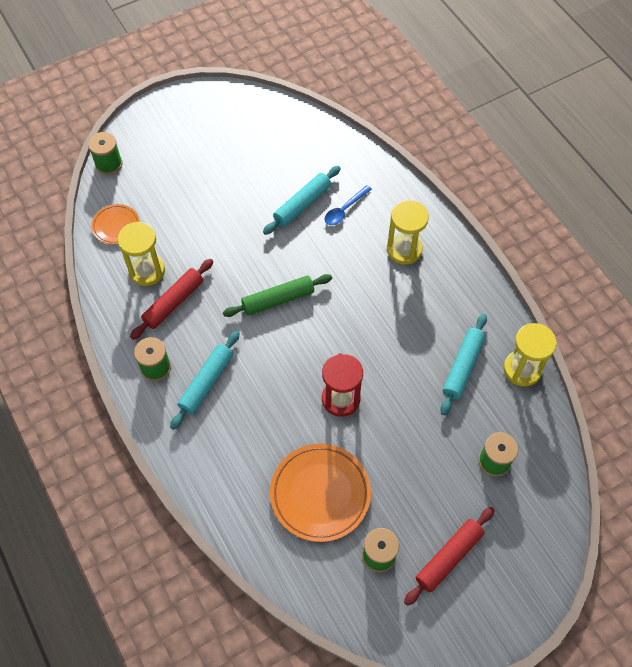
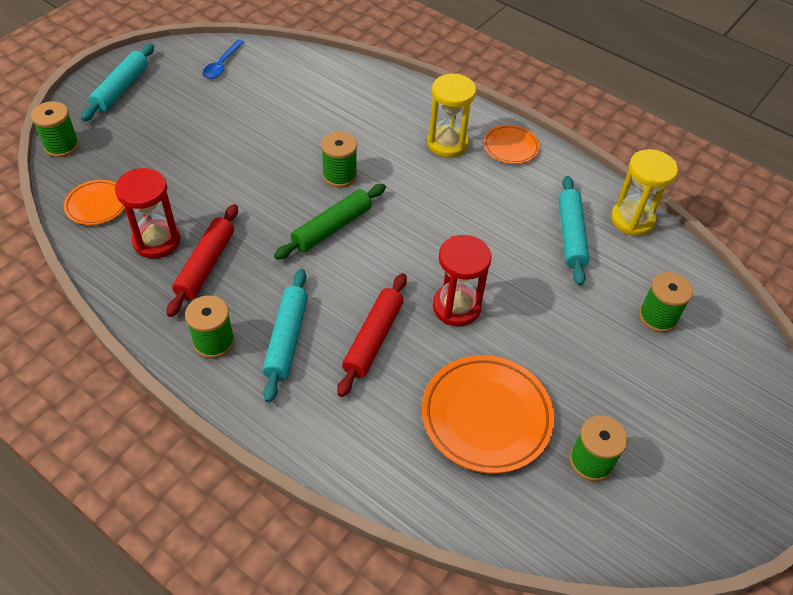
camera: 25 degrees left, 10 degrees down
(147, 271) = (157, 241): yellow hourglass -> red hourglass
(302, 204) = (314, 130): turquoise rolling pin -> turquoise rolling pin (121, 89)
(304, 254) = (339, 175): none -> green spool
(345, 210) = (363, 123): blue spoon -> blue spoon (222, 65)
(448, 557) = (669, 434): red rolling pin -> red rolling pin (373, 338)
(455, 269) = (510, 147): none -> orange plate

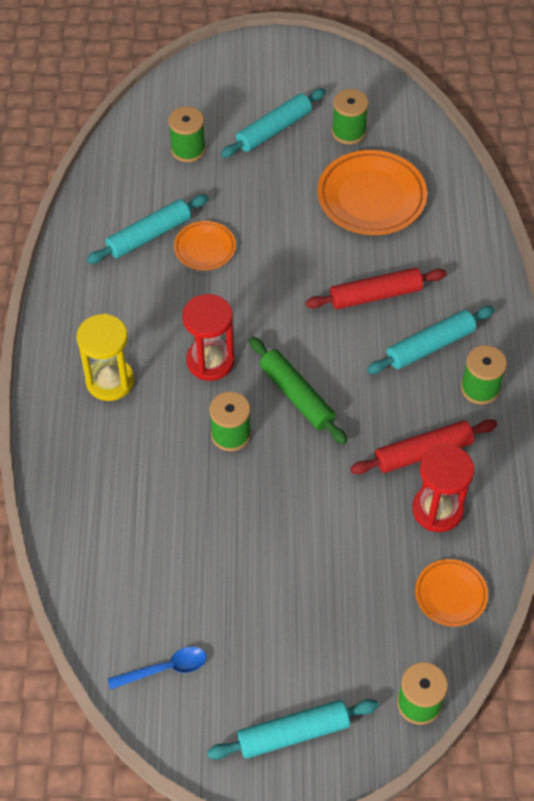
camera: 125 degrees left, 5 degrees up
(332, 228) = (297, 395): green rolling pin -> green rolling pin turned 45 degrees clockwise
(456, 307) = (296, 265): red hourglass -> red hourglass (210, 361)
(510, 147) = (71, 331): orange plate -> orange plate (205, 248)
(632, 220) = (92, 206): yellow hourglass -> none
(639, 398) = (274, 129): none -> turquoise rolling pin

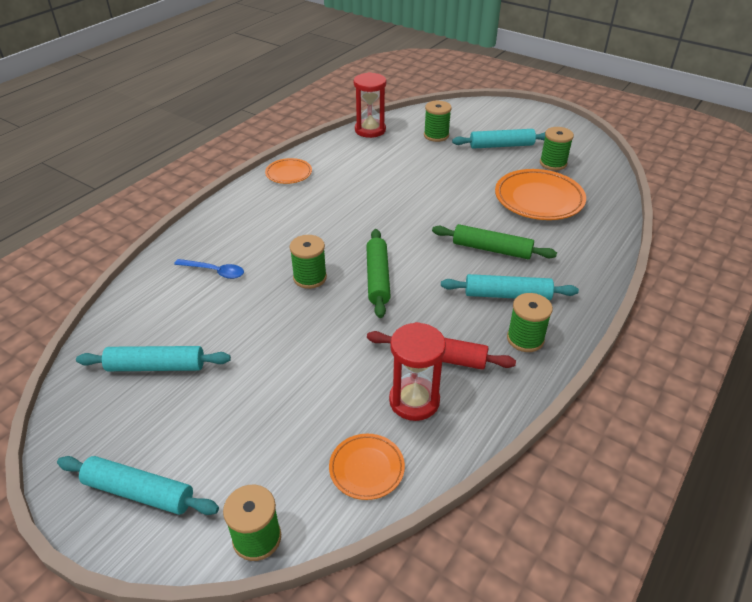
camera: 35 degrees right, 15 degrees down
(110, 381) = (267, 217): yellow hourglass -> none
(149, 236) = (369, 162): turquoise rolling pin -> turquoise rolling pin (156, 367)
(165, 669) = (110, 389): blue spoon -> blue spoon (215, 271)
(205, 248) = (397, 181): orange plate -> orange plate (289, 174)
(210, 361) = (340, 234): red hourglass -> red hourglass (370, 130)
(375, 295) = (491, 249): red rolling pin -> green rolling pin

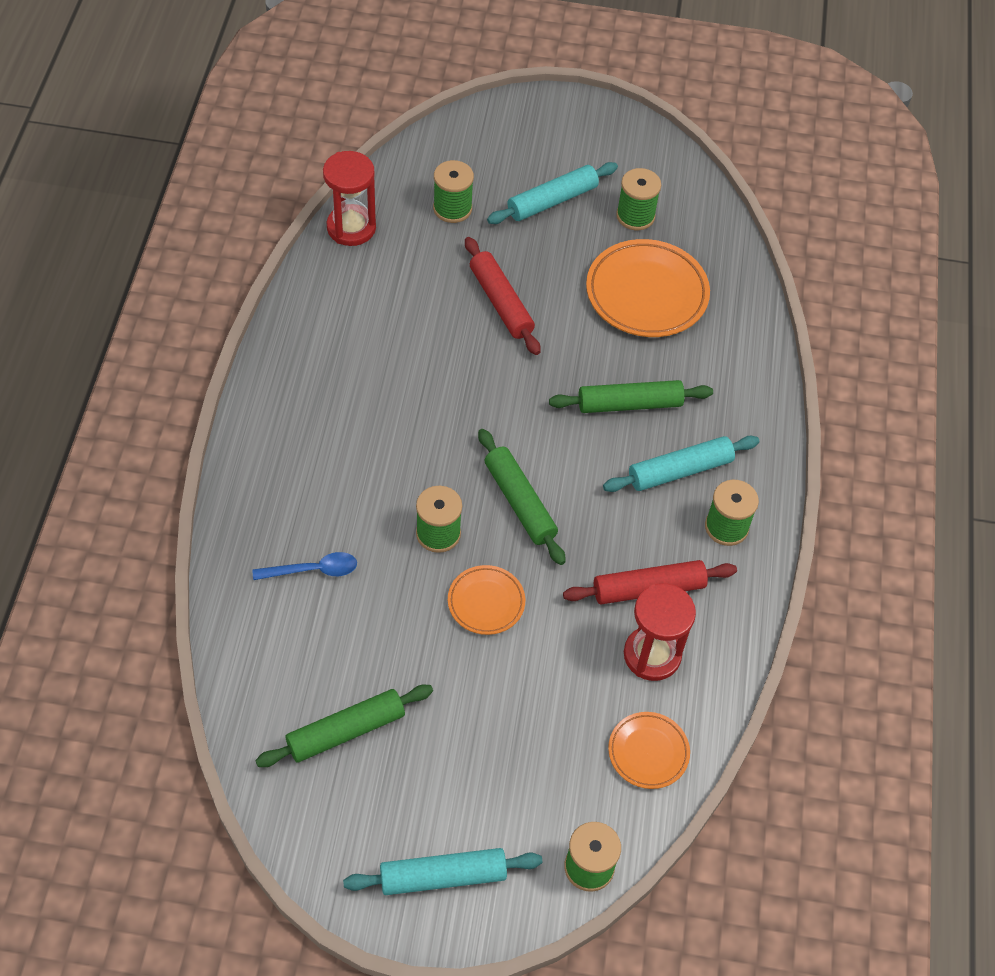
camera: 30 degrees left, 15 degrees up
(156, 367) = (346, 731): turquoise rolling pin -> green rolling pin
(289, 174) = (291, 360): orange plate -> orange plate (486, 602)
(436, 180) = (500, 302): none -> red rolling pin

